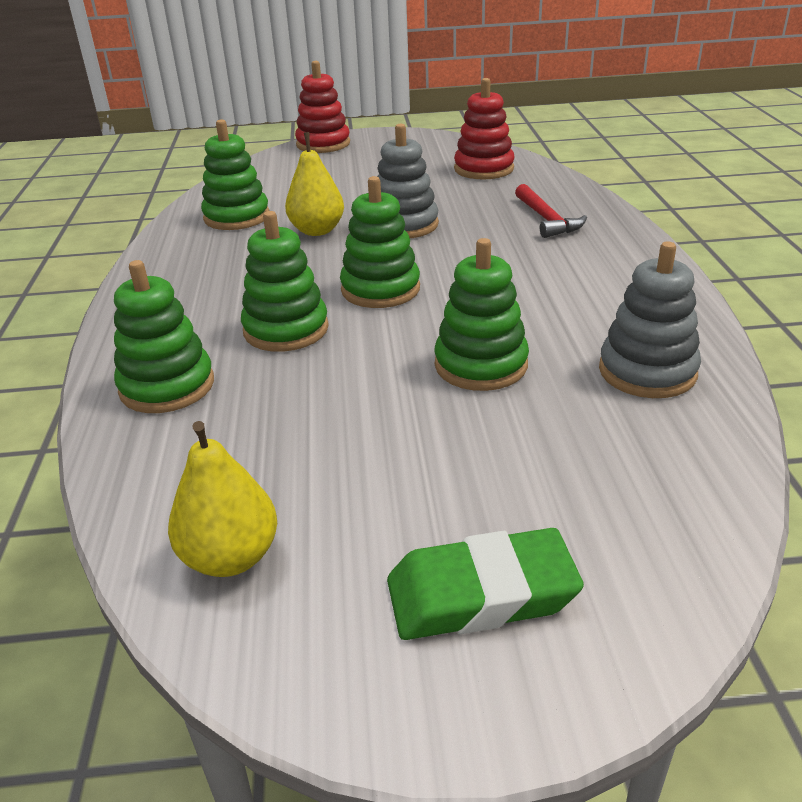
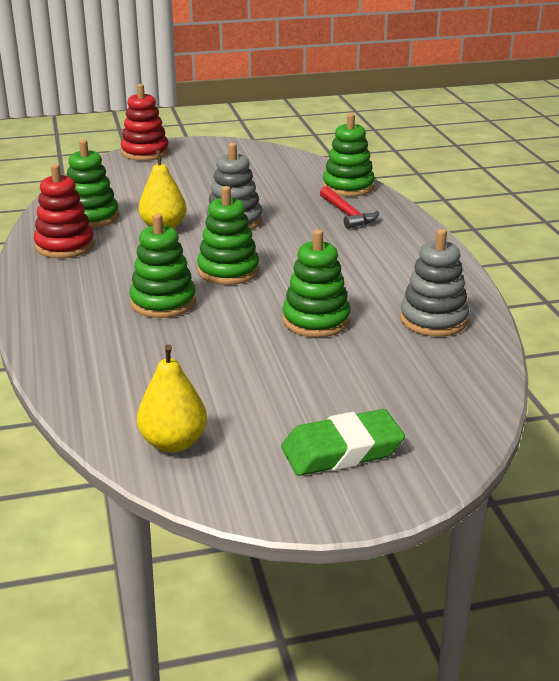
camera: 10 degrees left, 5 degrees down
(167, 386) = (85, 345): green stacking toy -> green stacking toy (348, 187)
(484, 169) = (289, 173): red stacking toy -> red stacking toy (65, 246)

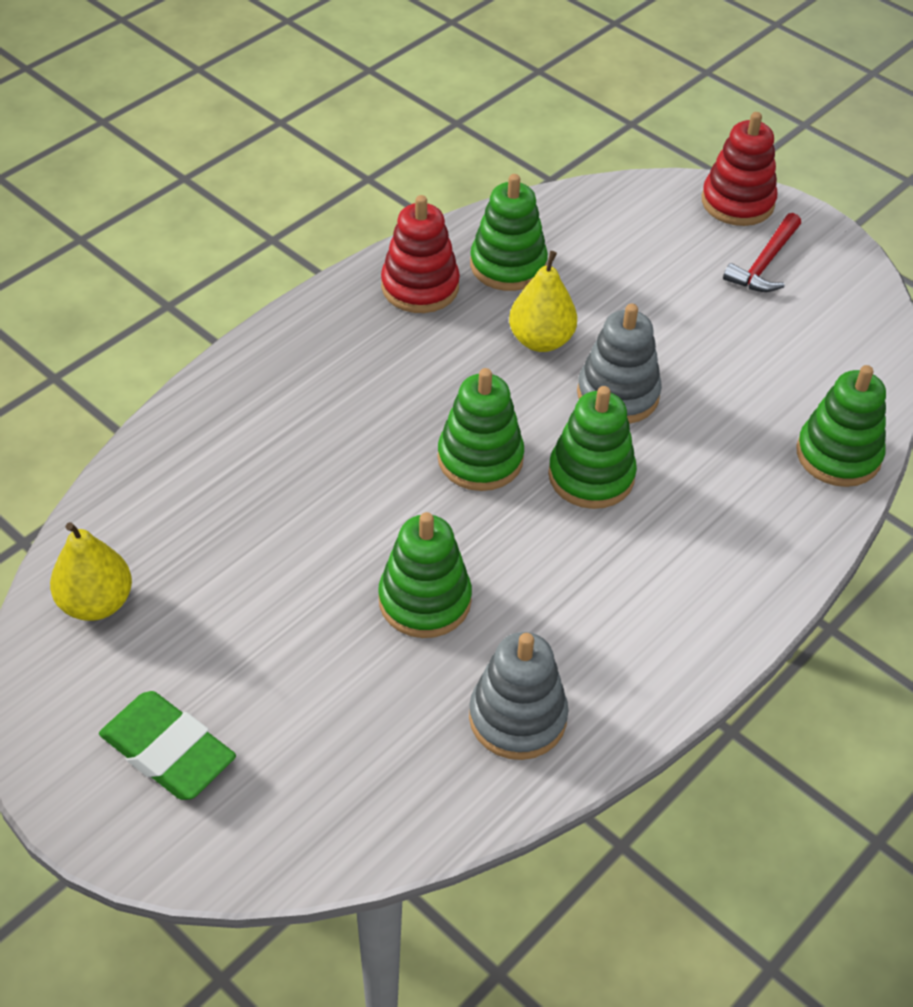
camera: 55 degrees right, 20 degrees up
(163, 302) = (359, 442): green stacking toy -> green stacking toy (591, 476)
(347, 214) = (746, 495): red hammer -> red hammer (764, 263)

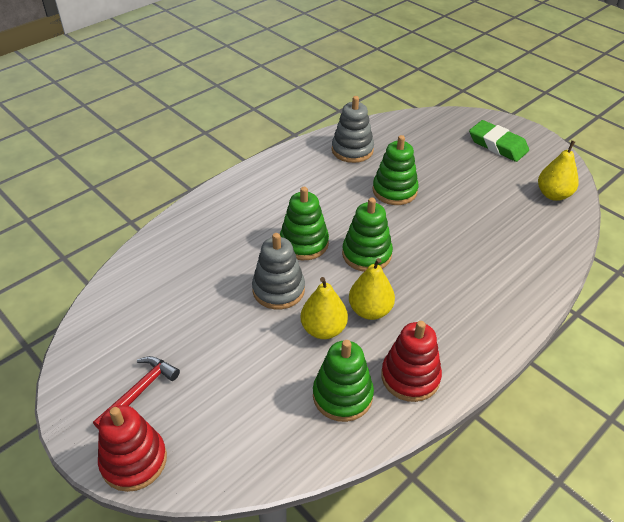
camera: 175 degrees left, 5 degrees down
(474, 368) = (370, 310): none -> yellow pear
(838, 455) = (157, 250): green stacking toy -> none

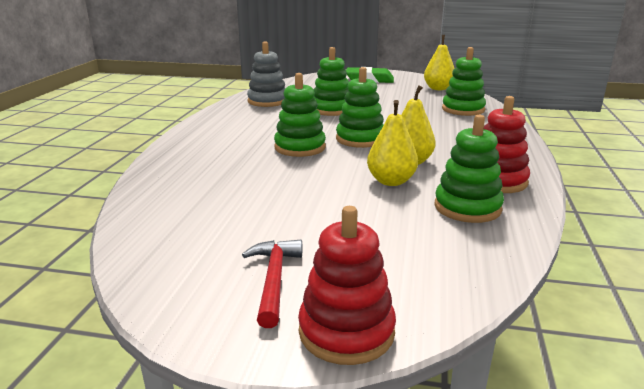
camera: 35 degrees left, 20 degrees down
(278, 290) = (317, 174): grey stacking toy -> none
(528, 248) = (463, 109): none -> green stacking toy

